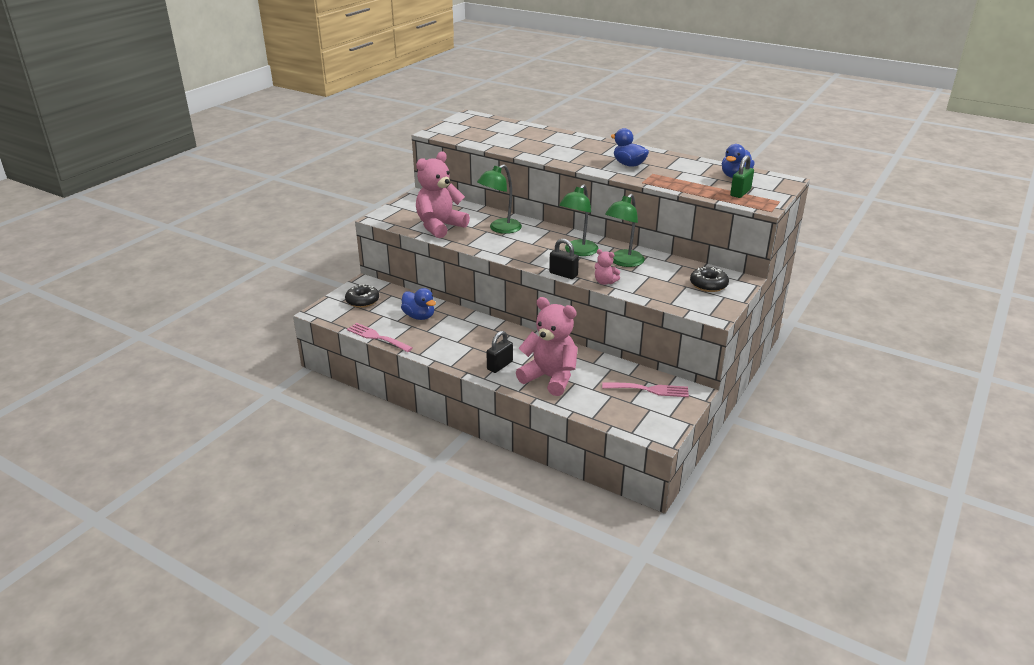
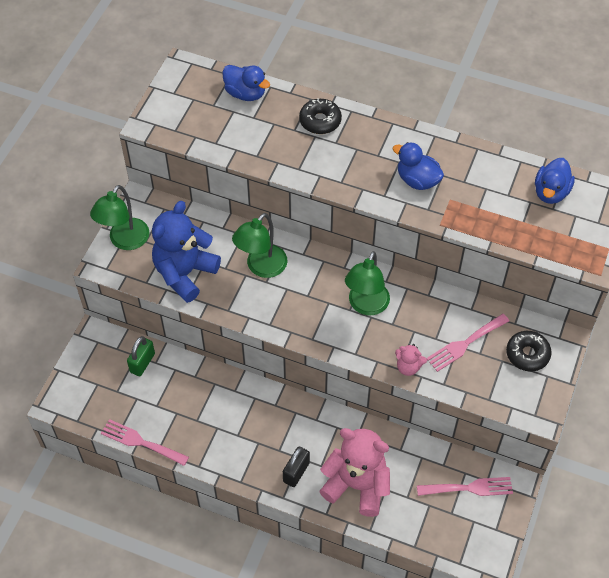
camera: 10 degrees left, 25 degrees up
(362, 301) = (104, 373): black donut -> black donut (320, 121)
(419, 316) = (181, 394): blue duck -> blue duck (245, 93)
(440, 226) = (185, 273): pink teddy bear -> blue teddy bear
(563, 274) = (357, 358): black padlock -> none
(623, 262) = (423, 320): green lamp -> green lamp (125, 241)
(655, 275) = (465, 344): none -> pink fork
(740, 193) = (561, 235): green padlock -> green padlock (142, 363)

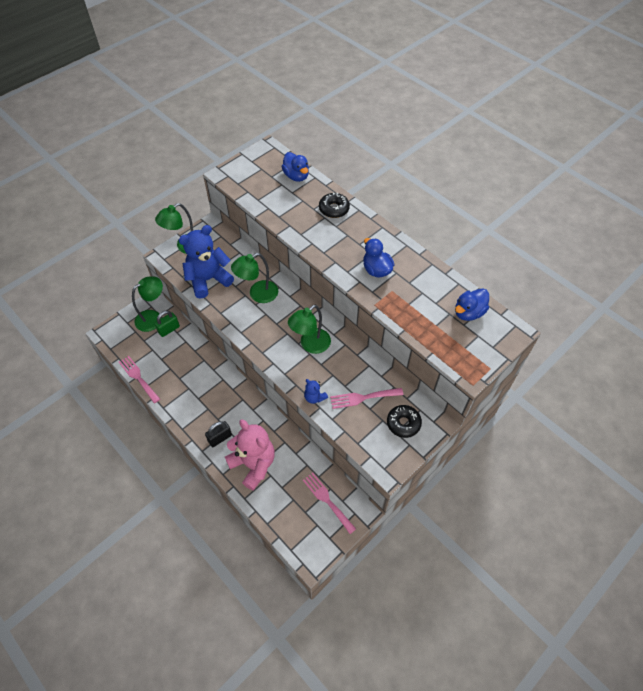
camera: 25 degrees right, 0 degrees up
(110, 355) = (153, 317): none -> green lamp
(408, 367) = (314, 397): pink teddy bear -> blue teddy bear
(469, 488) = (327, 500): pink fork -> pink fork turned 150 degrees counterclockwise

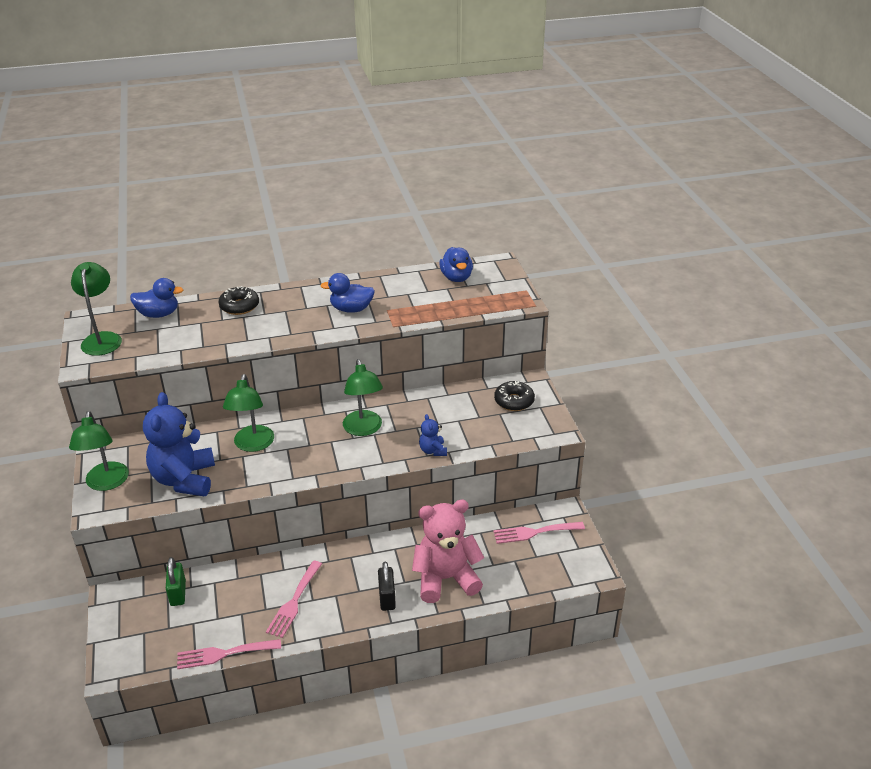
camera: 60 degrees left, 20 degrees down
(153, 317) = (141, 604): green lamp -> green lamp (102, 339)
(314, 397) = (433, 450): blue teddy bear -> blue teddy bear turned 90 degrees clockwise
(363, 398) = (462, 416): pink fork -> pink fork (294, 602)

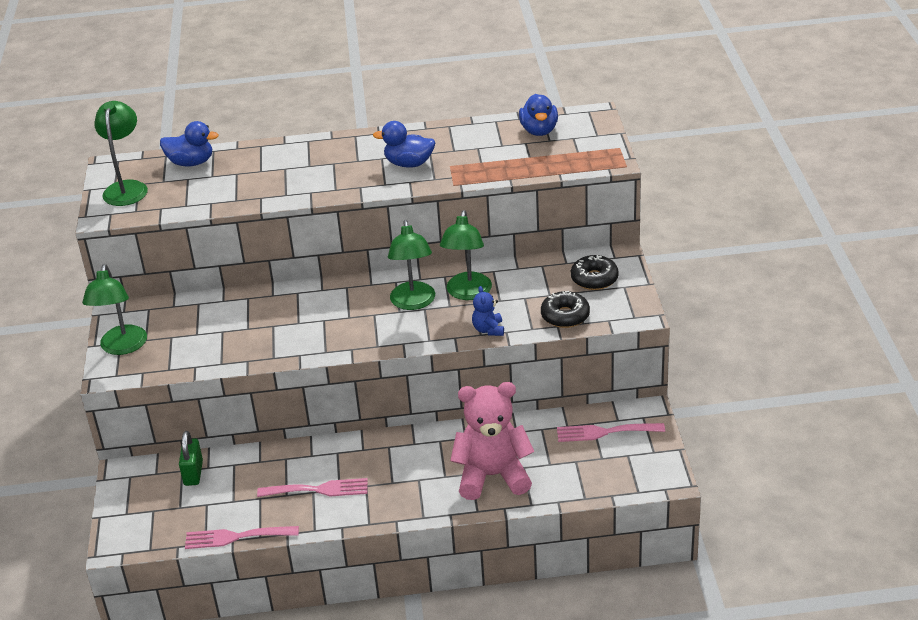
camera: 10 degrees right, 0 degrees up
(184, 479) = (206, 347): blue teddy bear -> none
(239, 306) = (282, 157): black donut -> black donut (565, 316)
(252, 445) = (286, 314): green lamp -> green lamp (467, 293)
(294, 602) = (318, 489): pink fork -> pink fork turned 120 degrees counterclockwise
(387, 598) = (422, 492): black padlock -> none

